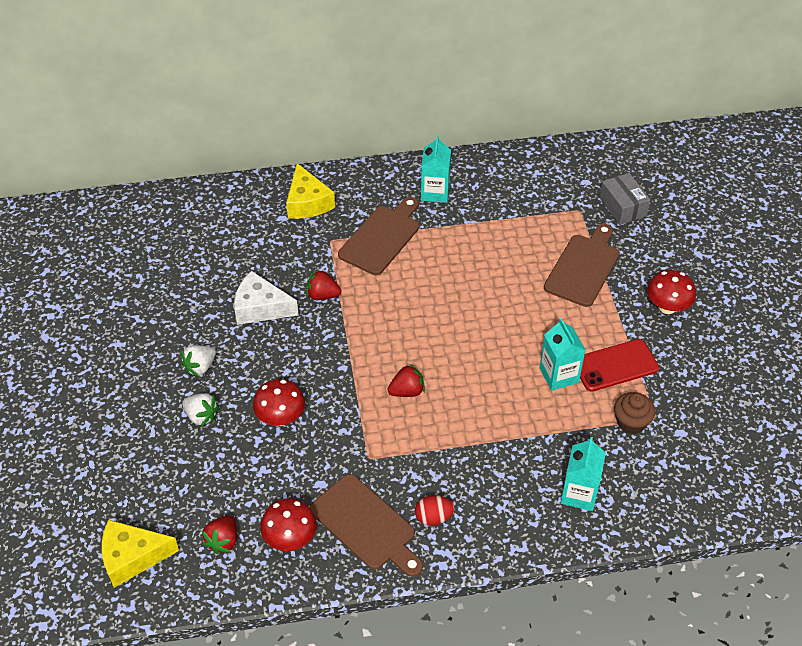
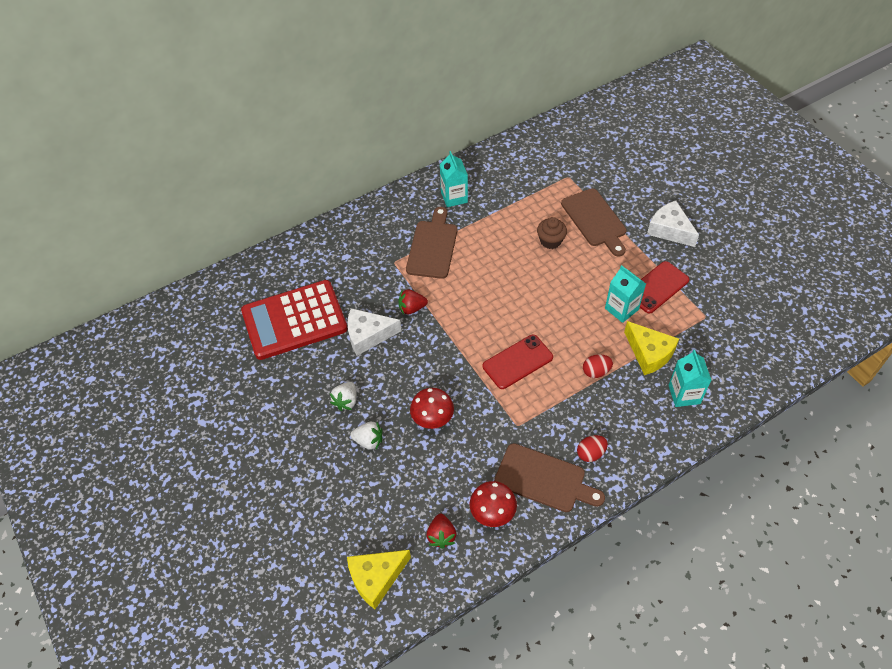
camera: 20 degrees left, 5 degrees up
(192, 266) = (294, 320): none -> red calculator
(307, 202) = (359, 237): yellow cheese -> yellow cheese (649, 353)
(407, 391) = (517, 362): red strawberry -> red phone
(490, 433) = (596, 372): none -> red egg
(583, 267) = (595, 220): brown cutting board -> brown cutting board turned 150 degrees clockwise
(622, 207) = (597, 164): grey box -> none
(631, 422) = (691, 326): brown cupcake -> brown cupcake (550, 241)
(667, 307) = (669, 230): red mushroom -> white cheese

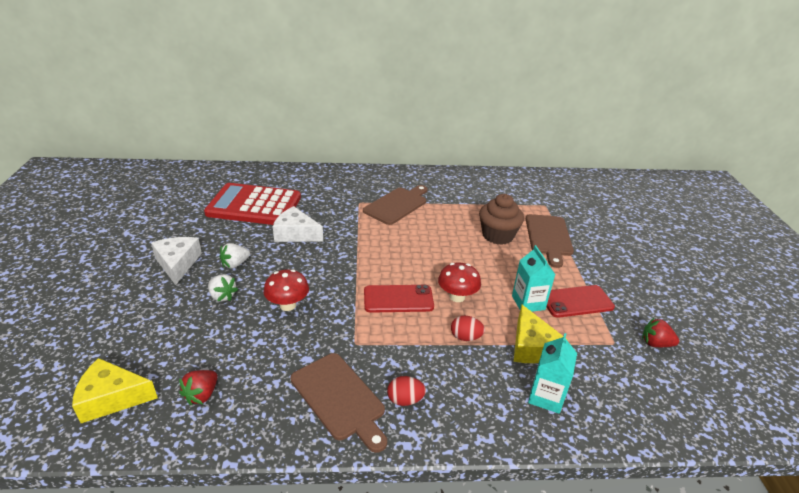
camera: 25 degrees right, 20 degrees down
(412, 308) = (345, 232): red strawberry -> red strawberry (655, 343)
(454, 197) = (440, 186): turquoise carton -> none
(492, 513) = (265, 401): red mushroom -> red mushroom (457, 297)
(550, 241) = (497, 235): brown cupcake -> brown cupcake, size x1.54
(669, 230) = (617, 268): white cheese -> white cheese (177, 264)

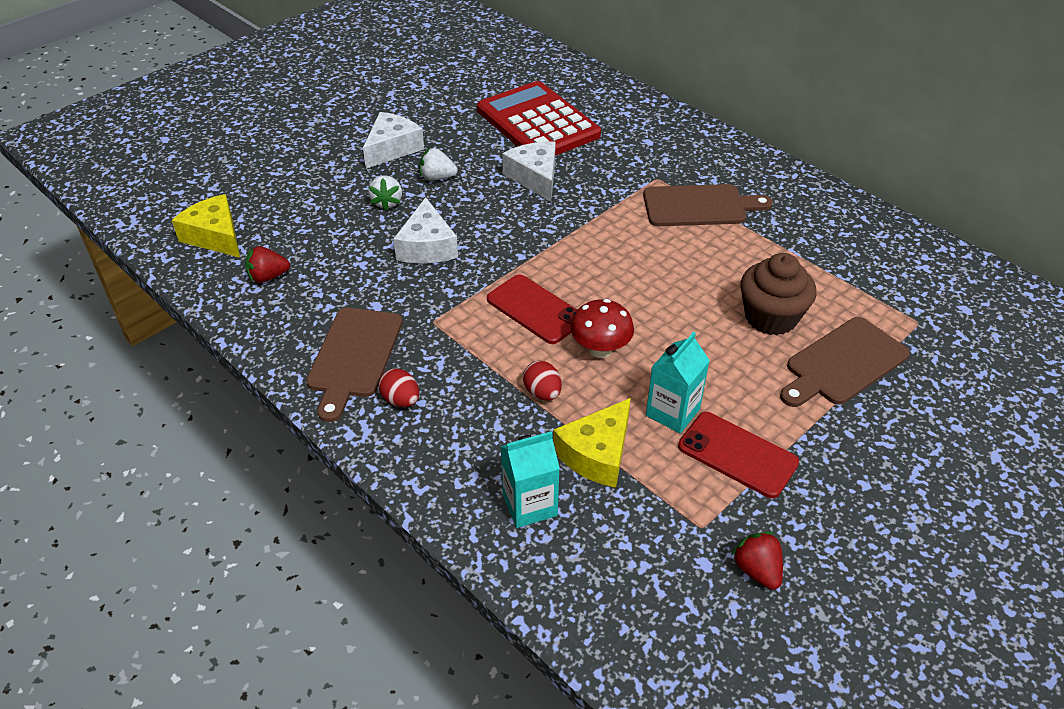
camera: 50 degrees right, 10 degrees up
(288, 305) = (427, 246): red mushroom -> white cheese

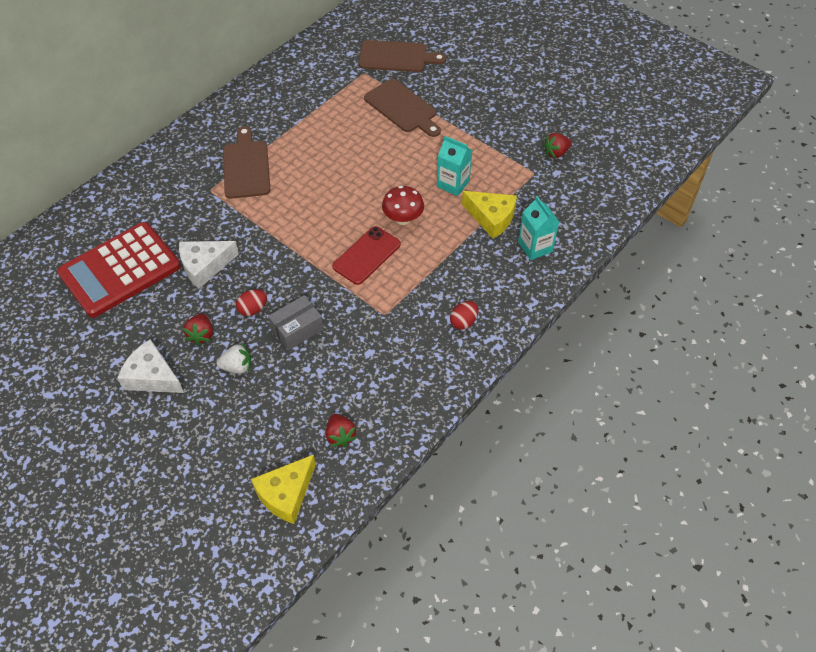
camera: 95 degrees left, 10 degrees up
(354, 356) = (425, 357): brown cutting board -> brown cutting board (396, 57)
(427, 246) = (297, 329): white cheese -> grey box
(437, 177) = (201, 335): white strawberry -> red strawberry
(542, 393) = (446, 246): red egg -> red egg (253, 309)
(737, 454) = (481, 157): red phone -> none
(770, 317) = (364, 136): brown cupcake -> none

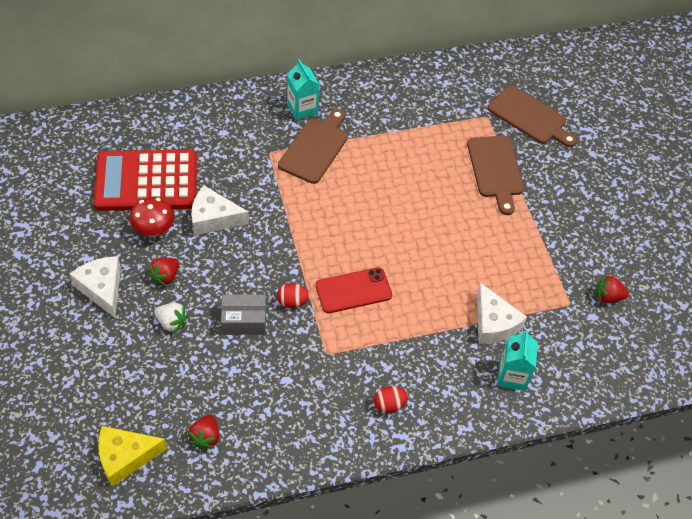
camera: 30 degrees right, 0 degrees up
(253, 309) = (222, 280): red egg -> red egg (292, 302)
(403, 219) = (412, 276): red mushroom -> red mushroom (154, 230)
(453, 184) = (484, 269): turquoise carton -> turquoise carton (302, 109)
(491, 218) = (493, 323): yellow cheese -> white cheese

